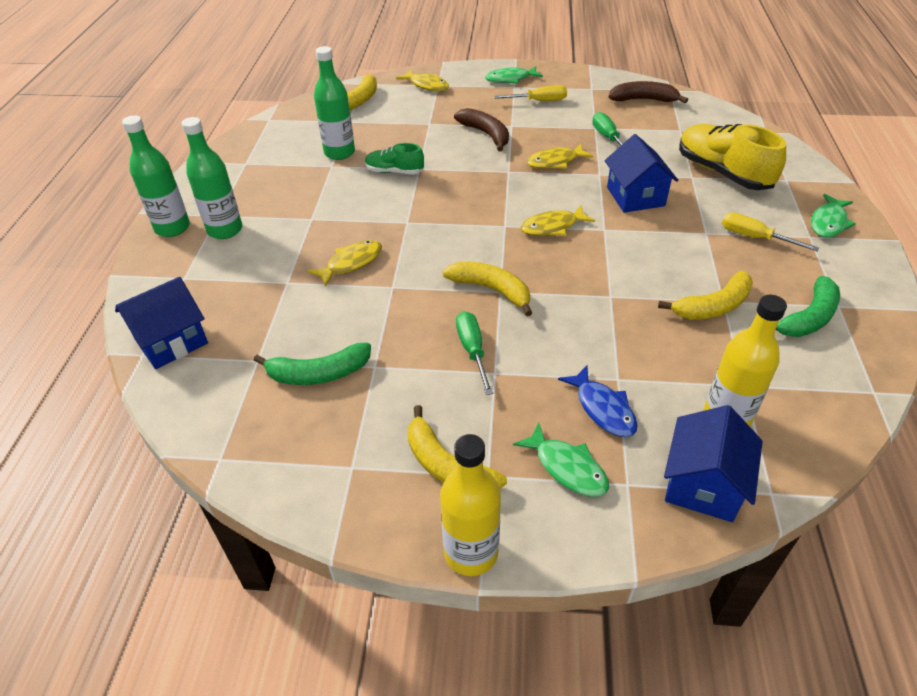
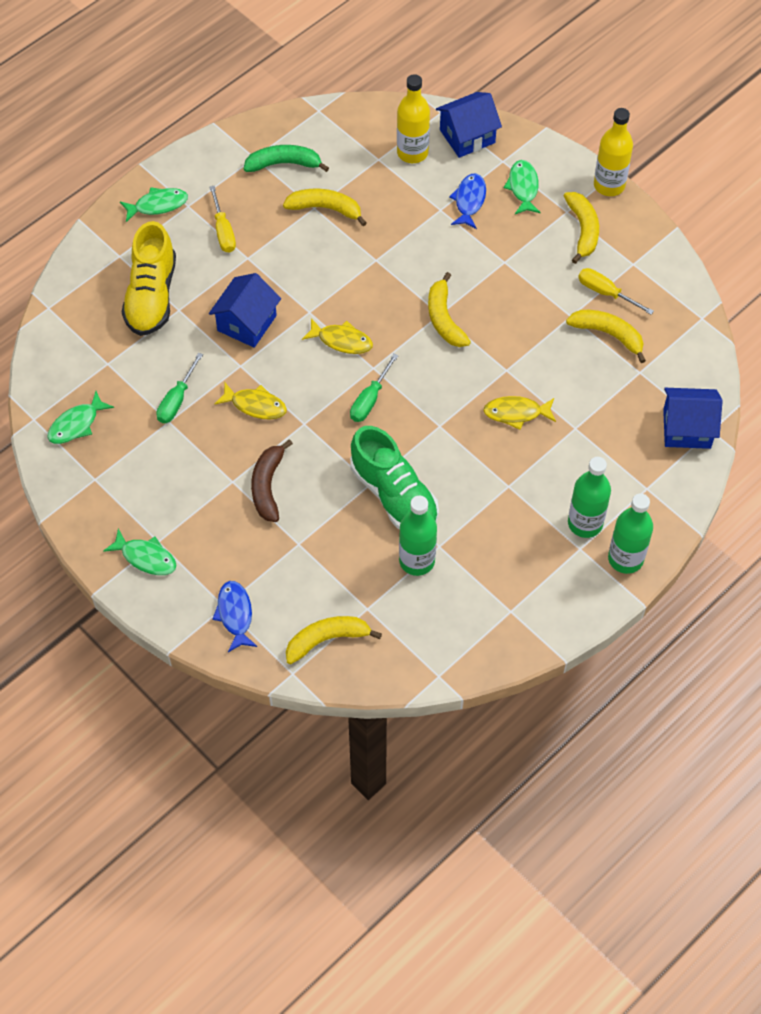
camera: 140 degrees left, 15 degrees up
(318, 373) = (608, 334): green banana -> yellow banana
(394, 171) = (394, 495): green shoe -> green shoe, size x1.81
(426, 85) = (235, 614): yellow fish -> blue fish
(472, 350) = (502, 284): green screwdriver -> green screwdriver (370, 399)
(539, 101) = (165, 498): yellow screwdriver -> yellow screwdriver (605, 293)
(643, 100) = (76, 424): brown banana -> green fish

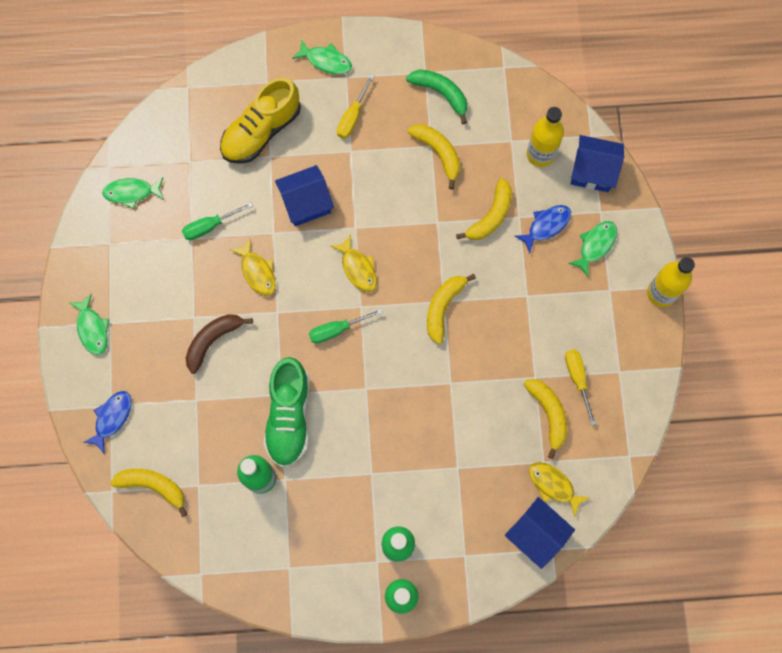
camera: 40 degrees right, 15 degrees up
(516, 413) = (427, 422): yellow fish -> yellow fish (553, 485)
(583, 230) = (607, 315): yellow banana -> yellow banana (490, 216)

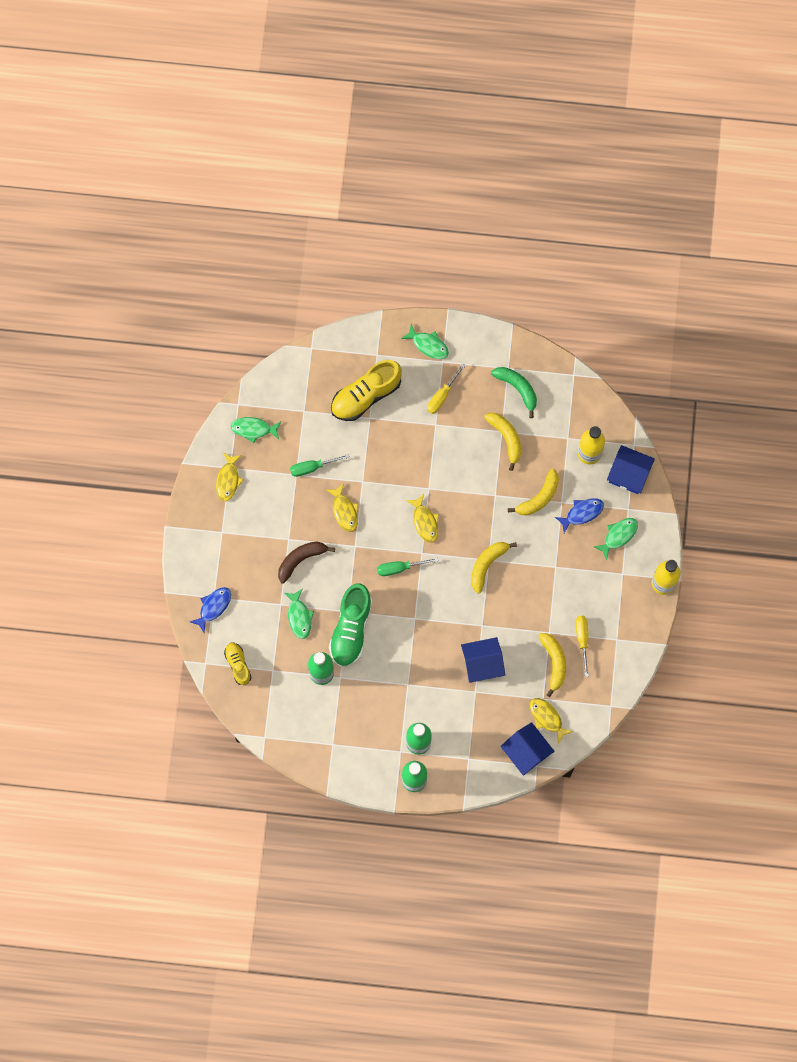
camera: 10 degrees right, 0 degrees up
(92, 329) = (207, 534): green fish -> green fish (299, 617)
(109, 258) = (228, 480): none -> yellow fish
(153, 486) = (238, 665): yellow banana -> yellow shoe
(306, 203) = (392, 461): blue house -> blue house (482, 664)

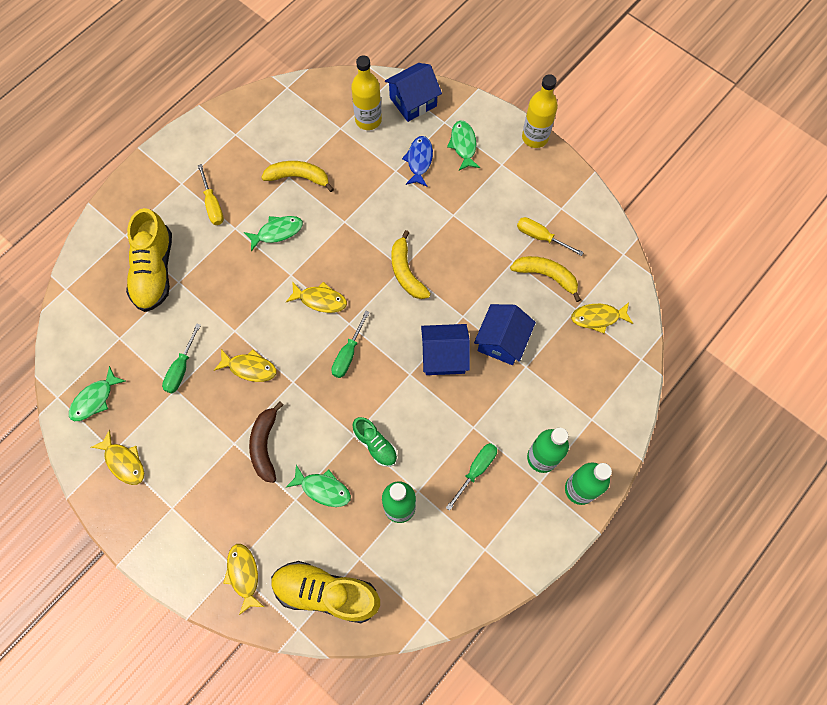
camera: 55 degrees left, 5 degrees down
(213, 607) = (243, 575): blue fish -> yellow fish
(238, 665) = (326, 593): yellow shoe -> yellow shoe, size x1.81
(351, 629) = (375, 444): green shoe -> green shoe, size x0.55
(380, 705) = (476, 470): none -> green screwdriver
(428, 345) = (155, 185): green fish -> green fish (277, 232)
(517, 388) = (260, 138): green banana -> none
(526, 752) = (620, 359): blue house -> blue house (444, 356)
(539, 497) = (376, 186): yellow banana -> none

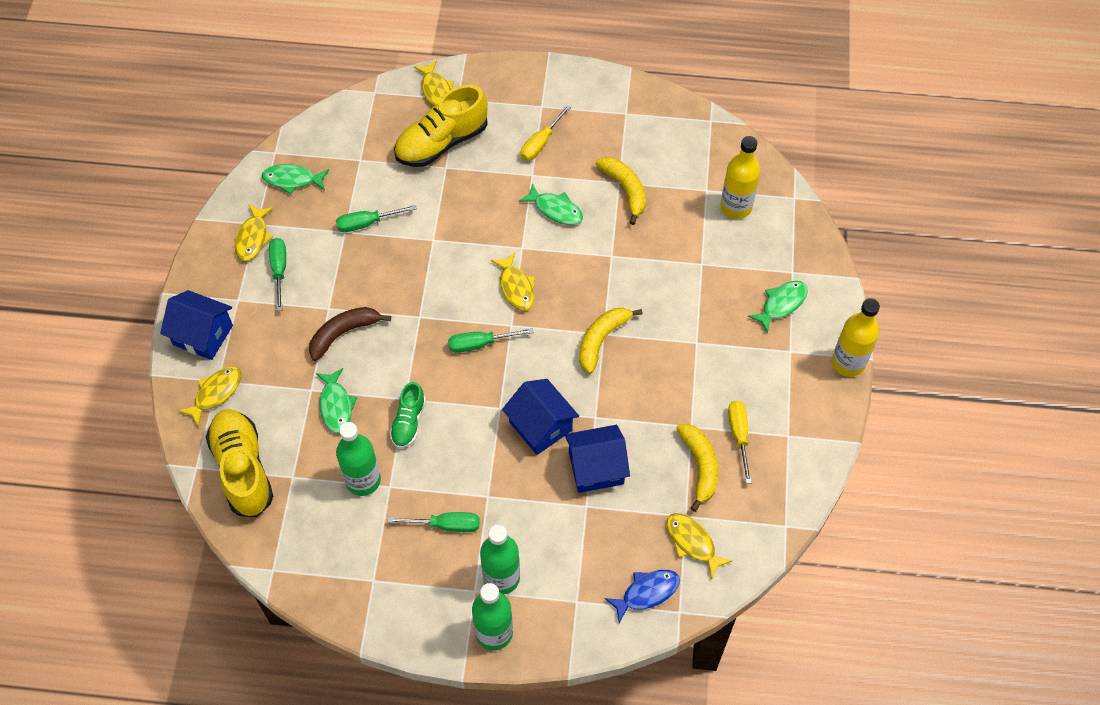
camera: 55 degrees right, 10 degrees down
(170, 459) = (279, 270): none -> green screwdriver
(250, 368) = (407, 274): yellow fish -> yellow fish (436, 90)
(413, 102) = (790, 231): blue house -> blue house (203, 335)
(419, 160) = (730, 277): blue fish -> blue fish (647, 593)

